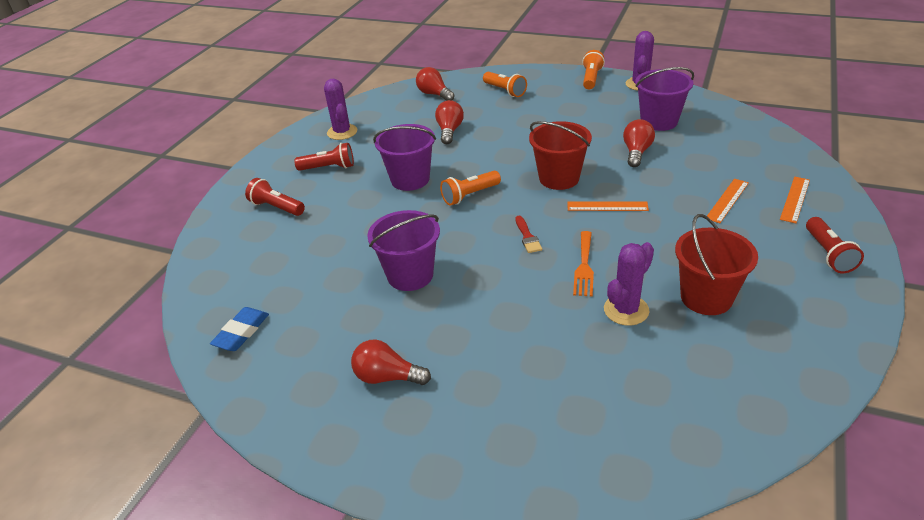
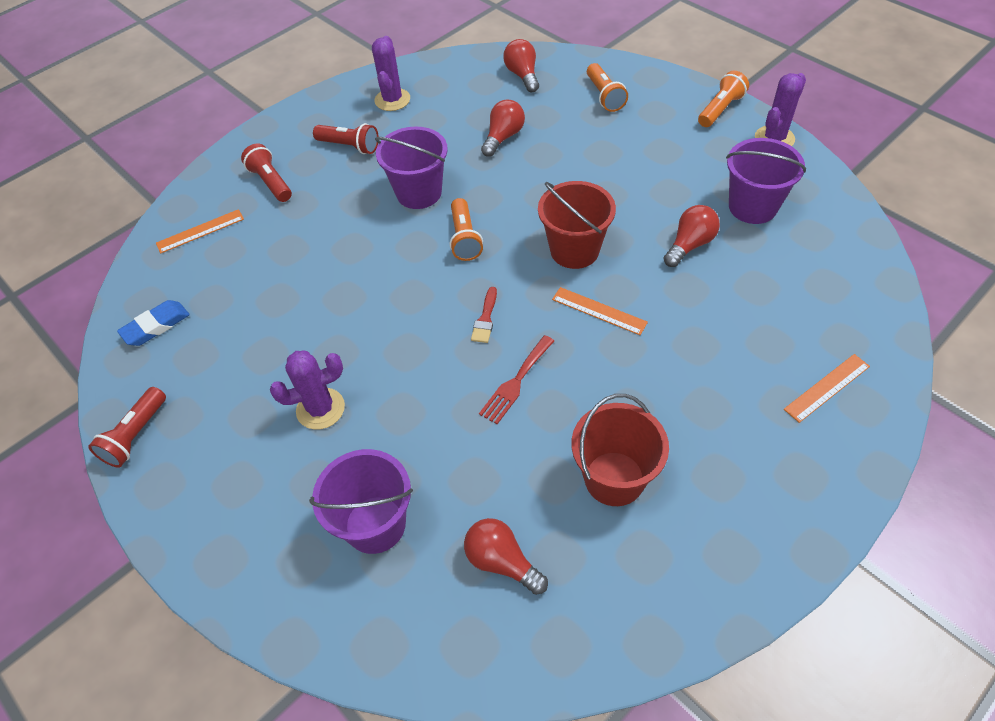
camera: 25 degrees right, 15 degrees up
(387, 377) = (245, 434): red light bulb -> red light bulb (502, 561)
(410, 275) = (340, 321): purple bucket -> purple bucket (375, 524)
(470, 195) = (464, 238): orange flashlight -> orange flashlight turned 90 degrees counterclockwise
(584, 266) = (516, 382): orange fork -> red fork
(626, 310) = (518, 457): purple cactus -> purple cactus (320, 409)
(727, 200) = (743, 356): orange ruler -> orange ruler (200, 231)
(828, 254) = (801, 481): red flashlight -> red flashlight (136, 435)

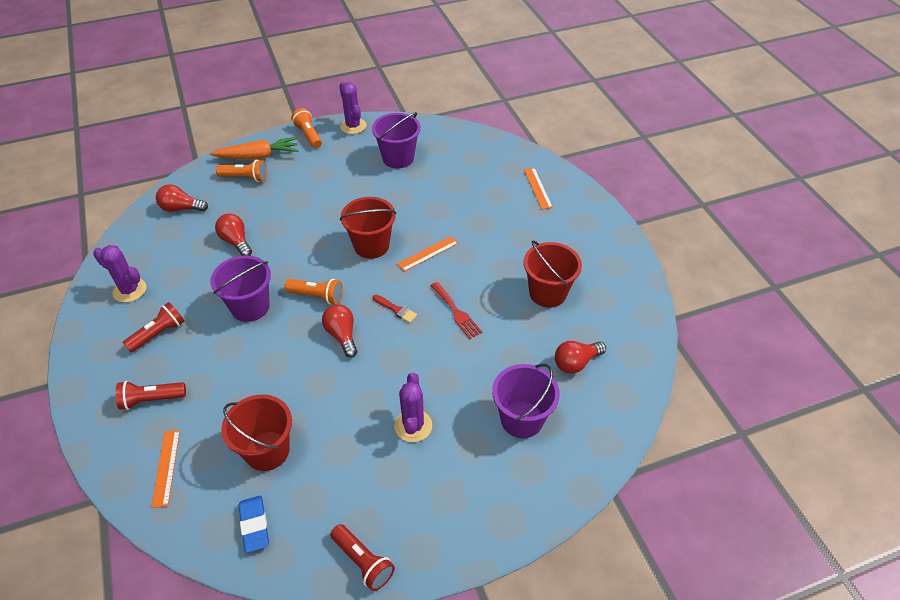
camera: 70 degrees left, 5 degrees down
(243, 295) = (267, 451): none -> red bucket
(647, 88) = (258, 156): none -> orange carrot
(690, 245) = (407, 195): red light bulb -> red light bulb (342, 335)

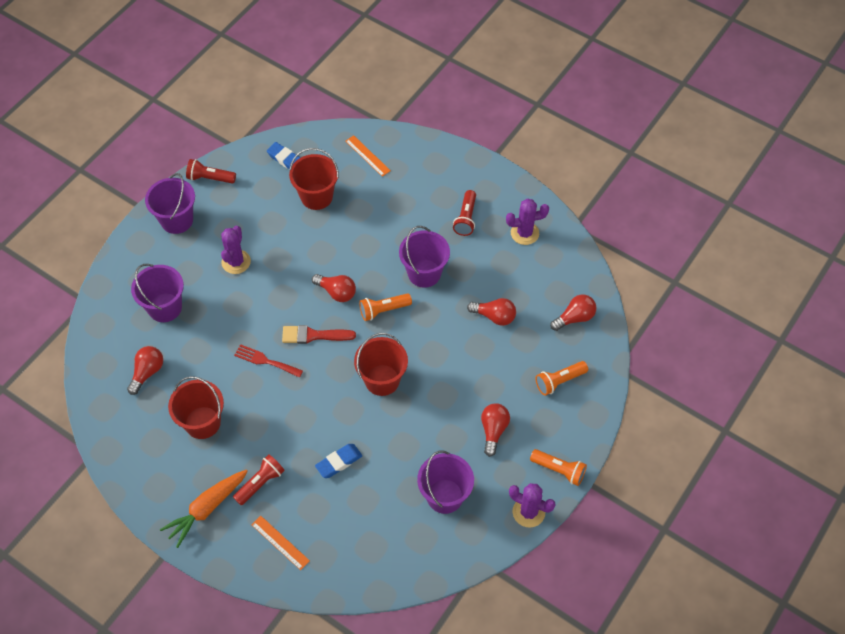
camera: 145 degrees right, 10 degrees up
(151, 399) = (420, 181): red flashlight -> red flashlight (260, 483)
(258, 156) = (576, 412): orange carrot -> orange carrot (206, 508)
(325, 174) = (493, 430): none -> red light bulb
(396, 309) = (314, 335): red brush -> red brush, size x1.58
(413, 426) = (236, 262): purple cactus -> purple cactus turned 45 degrees clockwise
(428, 253) = (328, 401): orange ruler -> none
(443, 523) = (177, 220): none -> purple bucket
(455, 211) = (339, 462): none -> blue eraser

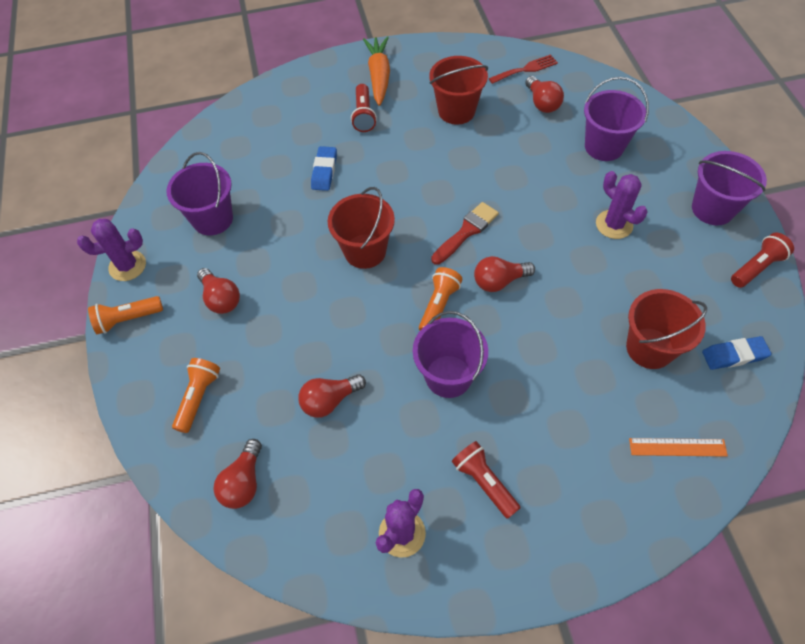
camera: 135 degrees right, 0 degrees up
(265, 361) = (475, 182): red fork -> red fork (526, 69)
(280, 542) = (304, 100): orange ruler -> none

